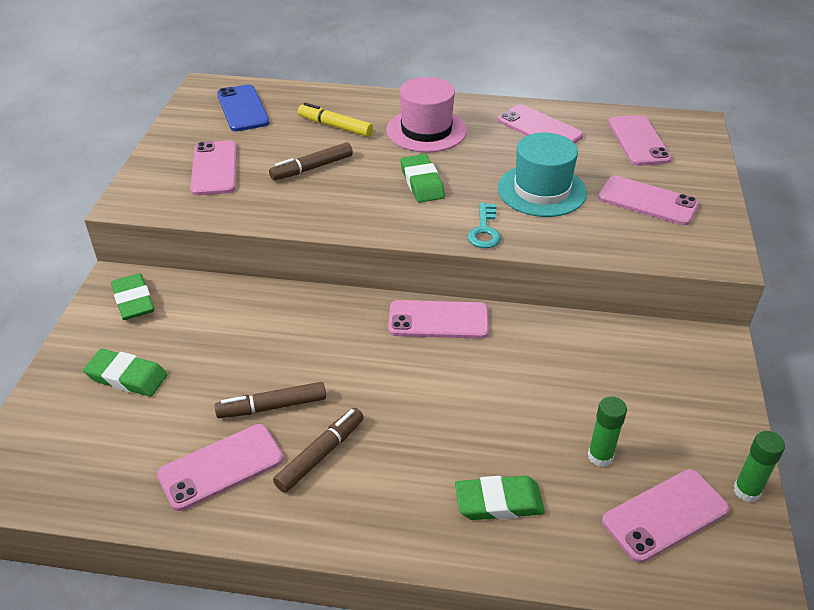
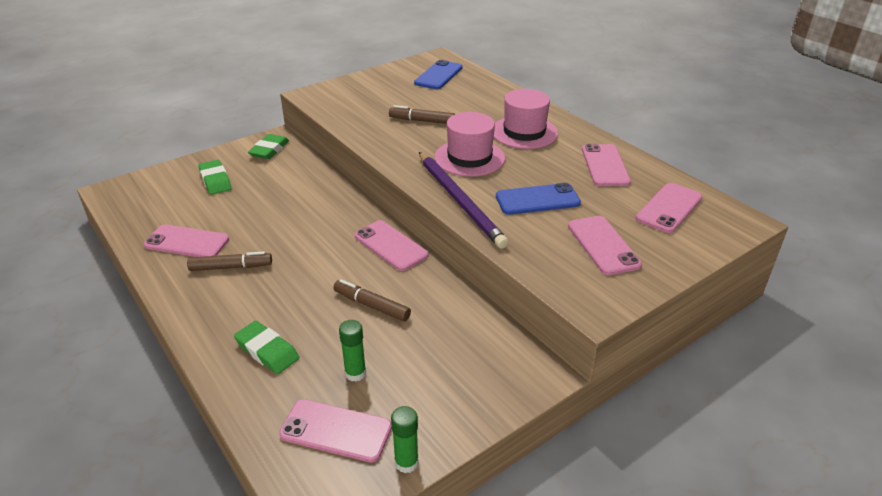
camera: 45 degrees right, 5 degrees down
(214, 168) = (373, 98): pink phone -> none
(272, 407) = (247, 232): brown marker -> brown marker (371, 305)
(335, 126) = (473, 106): yellow marker -> none
(422, 182) = (469, 158): green eraser -> pink hat
(484, 230) = (459, 201): turquoise key -> purple pencil
(541, 190) = (537, 200): turquoise hat -> blue phone

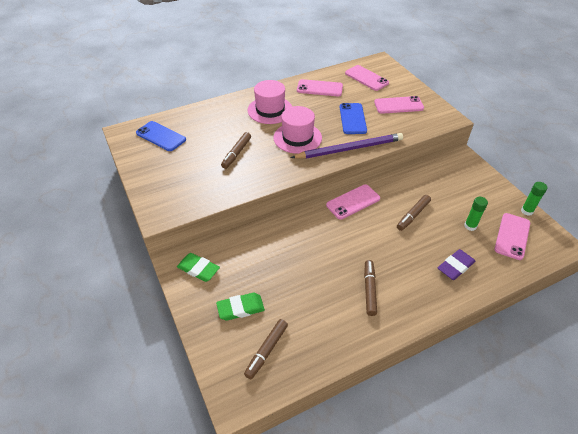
camera: 80 degrees left, 10 degrees up
(160, 202) = (266, 351): none -> brown marker
(187, 242) = (334, 322): pink phone -> none
(267, 351) = (455, 266): green eraser -> purple eraser

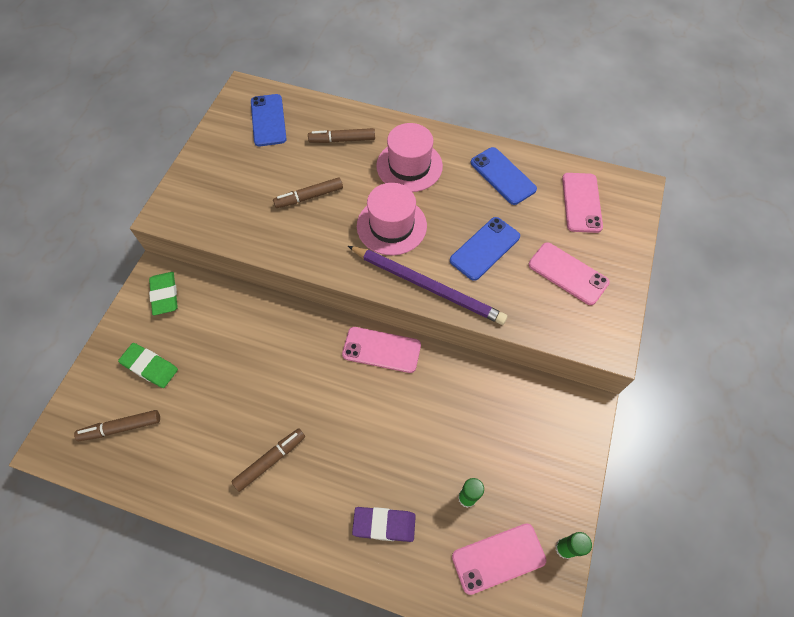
camera: 45 degrees right, 15 degrees up
(319, 88) = (503, 176): pink phone -> blue phone
(413, 215) = (422, 424): brown marker -> brown marker (342, 140)

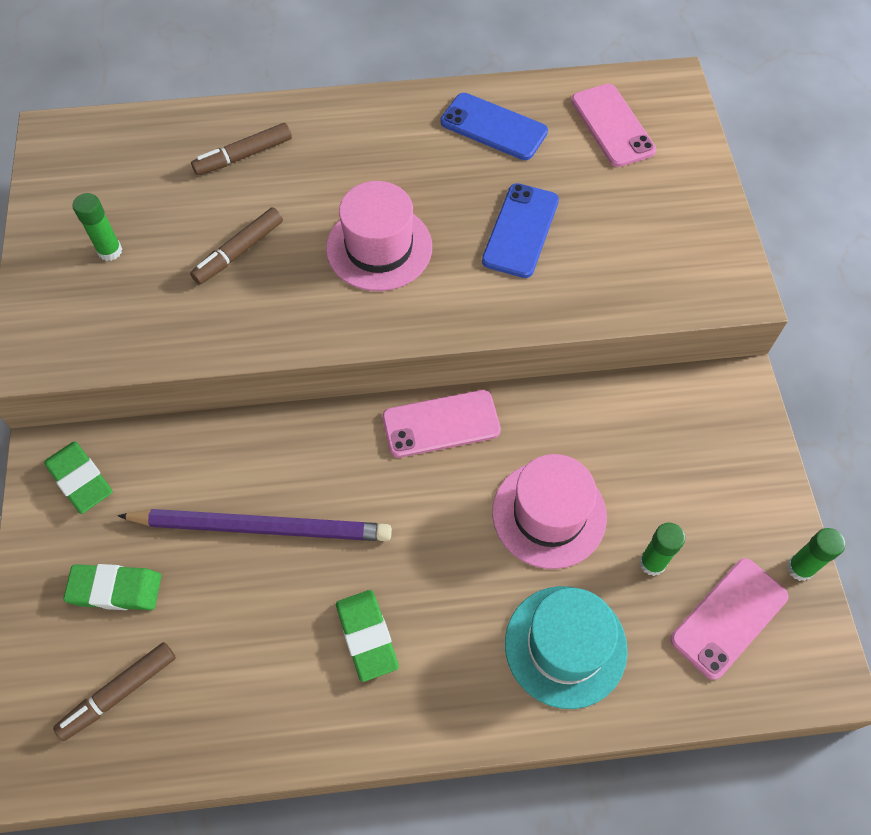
camera: 25 degrees left, 0 degrees up
(238, 169) = (110, 251): none -> green glue stick
(268, 120) = (116, 165): blue phone -> none
(270, 460) = (367, 636): brown marker -> green eraser
(384, 524) = (565, 646): purple eraser -> turquoise hat
(409, 166) = (359, 158): pink hat -> pink hat (549, 514)
(427, 286) = (472, 308): purple pencil -> purple pencil (262, 527)
(568, 274) = (642, 222): pink phone -> none

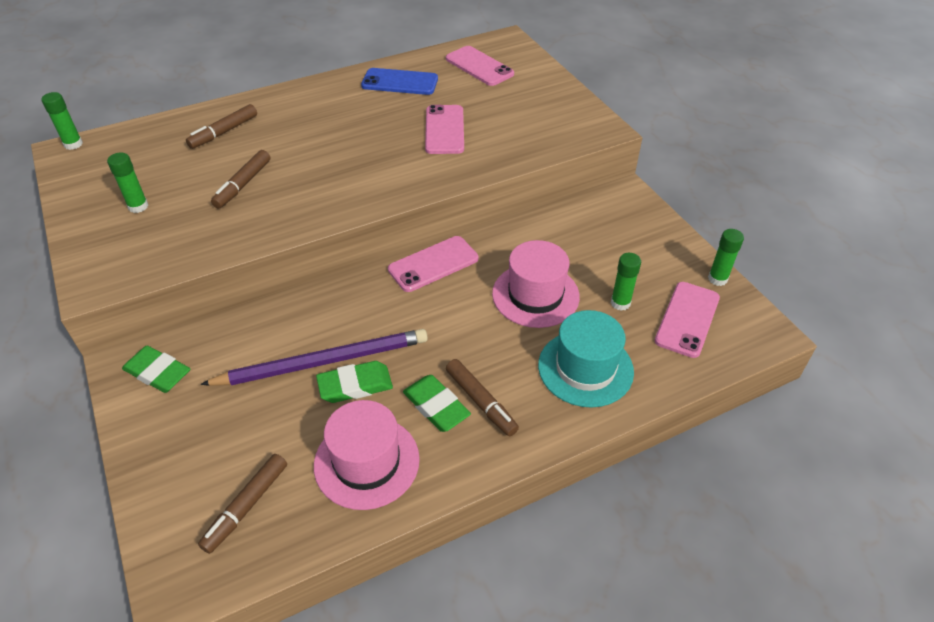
camera: 20 degrees left, 15 degrees down
(65, 126) = (73, 144): none -> green glue stick
(115, 589) = (216, 436): green eraser -> green eraser (355, 385)
(379, 247) = (348, 160): pink hat -> pink hat (366, 462)
(421, 649) = (481, 402): none -> brown marker
(521, 230) = (444, 130): blue phone -> pink phone

